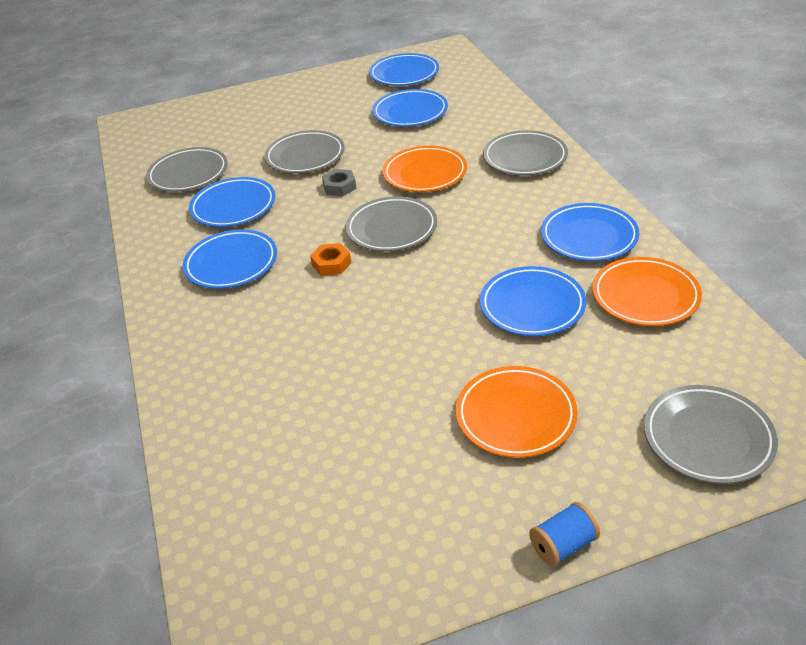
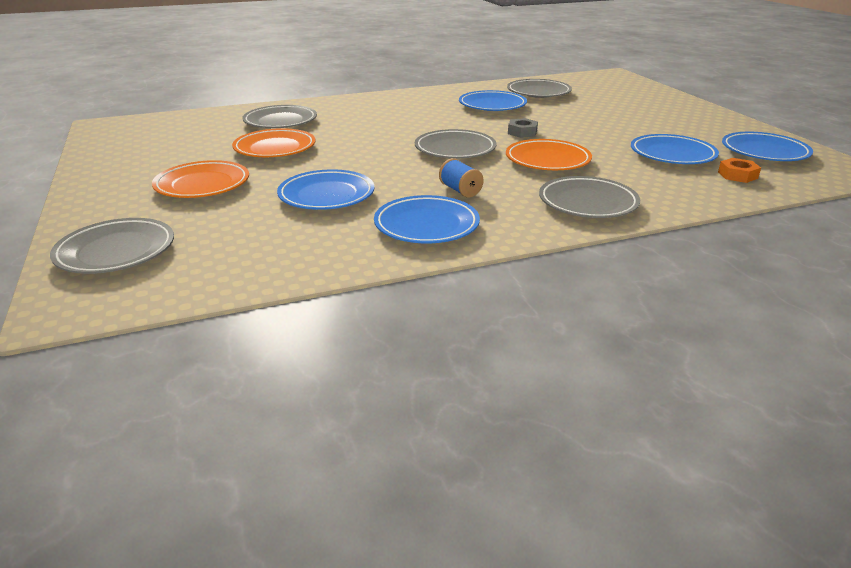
camera: 85 degrees right, 10 degrees down
(231, 264) = (418, 108): blue plate -> none
(305, 156) = (571, 121): grey plate -> grey plate (280, 121)
(331, 264) = (410, 133): orange nut -> orange nut (737, 175)
(563, 545) = (77, 193): blue spool -> blue spool (460, 190)
(645, 296) = (317, 244): orange plate -> orange plate (275, 148)

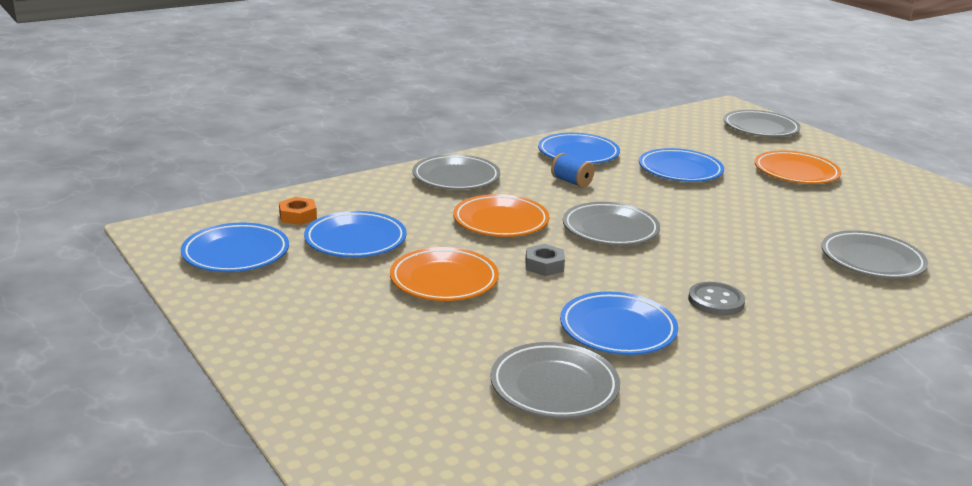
camera: 165 degrees right, 5 degrees down
(275, 148) = (804, 216): orange plate -> orange plate (444, 280)
(420, 111) = (716, 301): none -> grey button

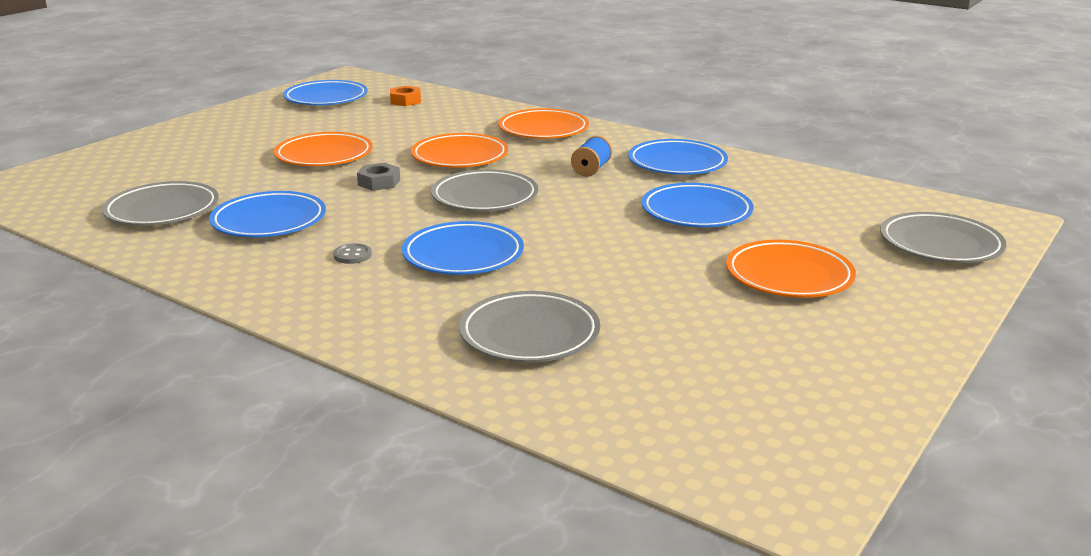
camera: 70 degrees right, 0 degrees up
(355, 240) = (376, 122): blue plate -> blue plate (463, 255)
(456, 178) = (543, 130): grey plate -> orange plate
(716, 301) = (352, 255): grey button -> grey button, size x0.62

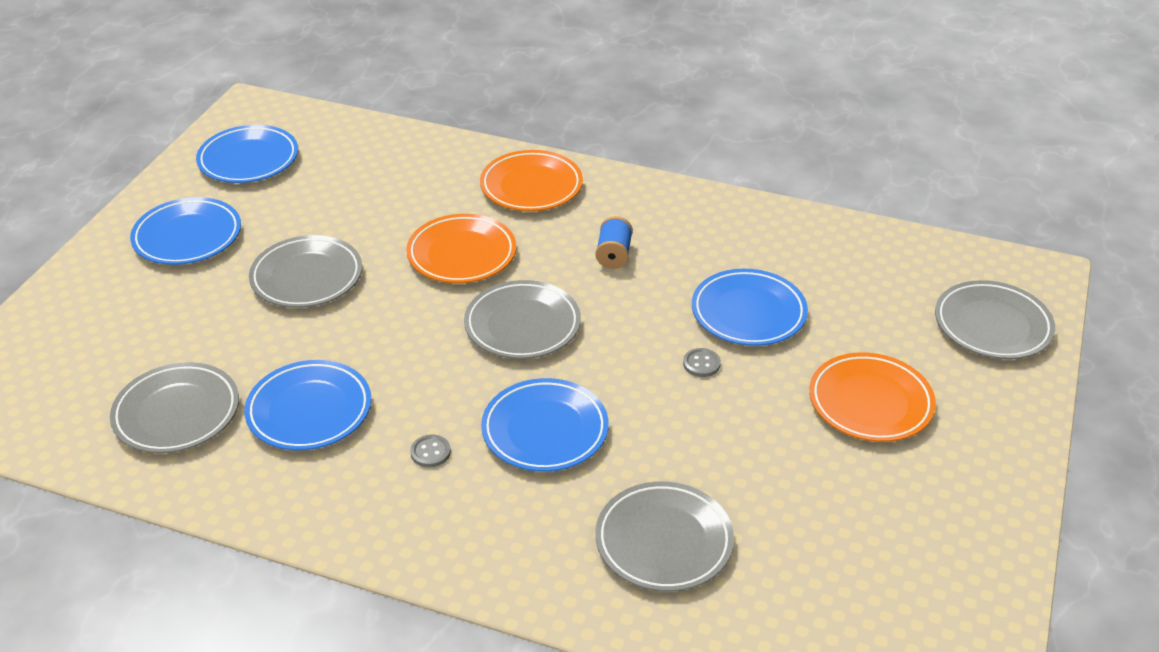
camera: 15 degrees left, 15 degrees up
(324, 155) = (307, 277): orange plate -> grey plate
(379, 182) = (395, 318): grey nut -> none
(405, 101) = (347, 150): orange nut -> none
(634, 235) = (701, 364): none -> grey button
(677, 163) = (698, 228): blue plate -> blue plate (187, 237)

